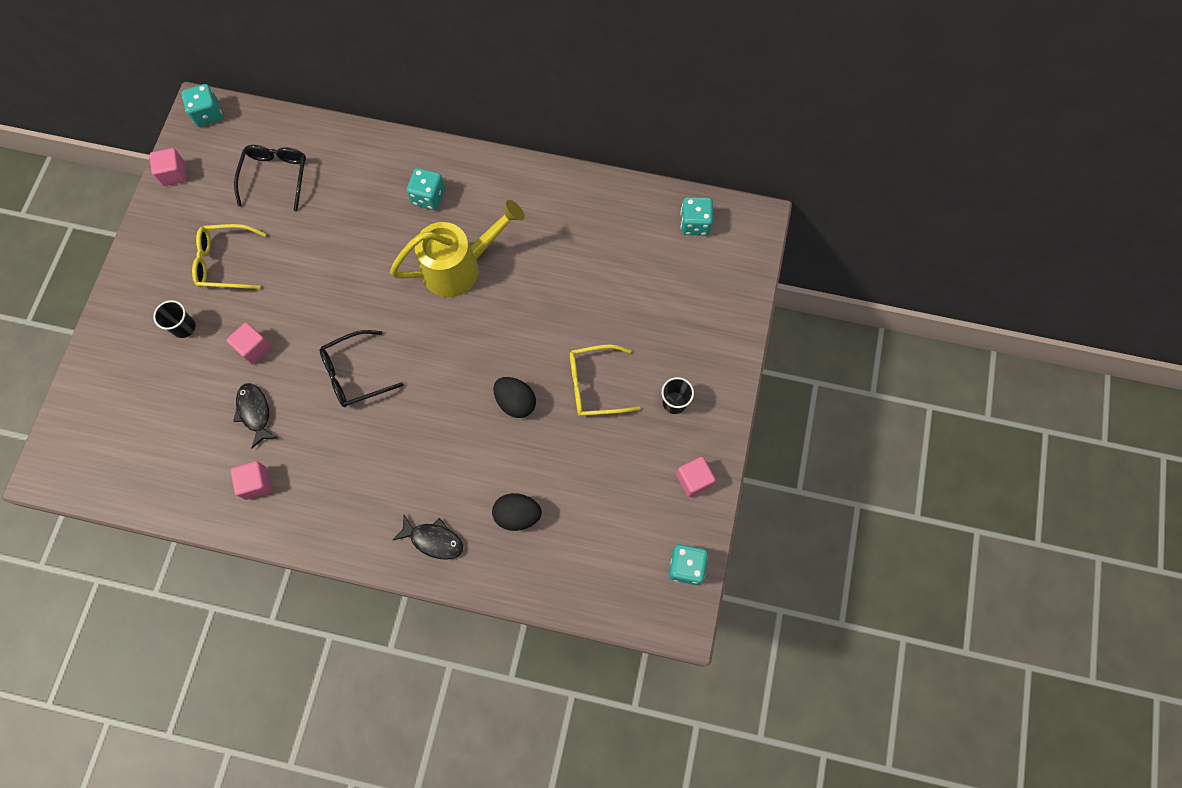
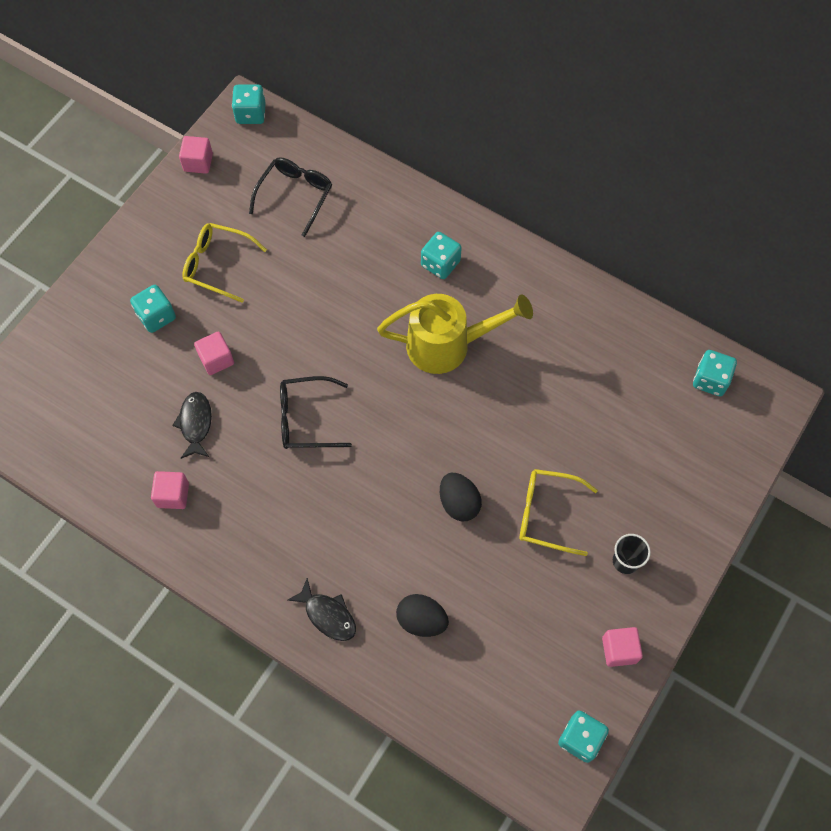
camera: 20 degrees right, 5 degrees down
(184, 327) = (156, 316): black cup -> turquoise dice

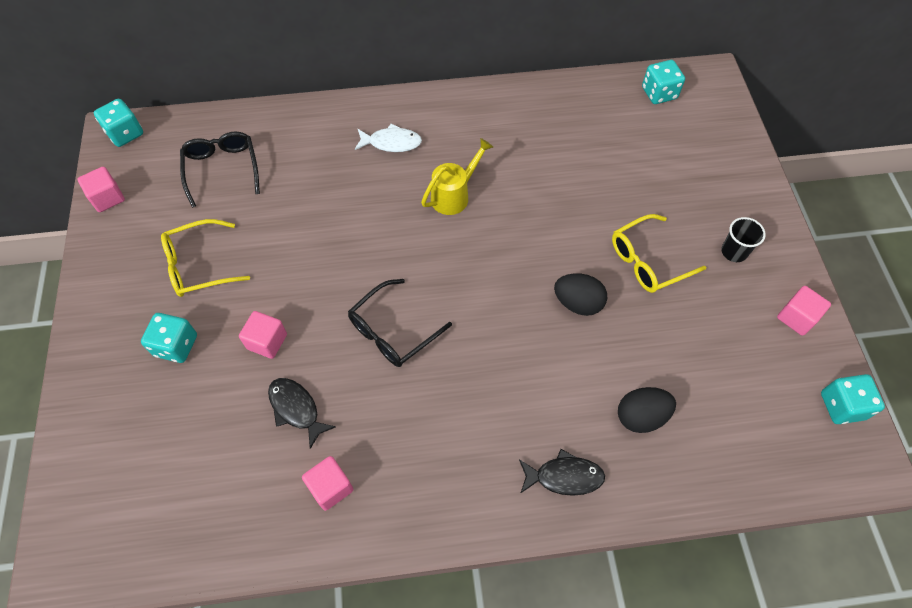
camera: 40 degrees left, 5 degrees down
(440, 264) = (391, 143): turquoise dice -> white fish
(448, 345) = (454, 195): yellow watering can -> yellow watering can, size x0.61

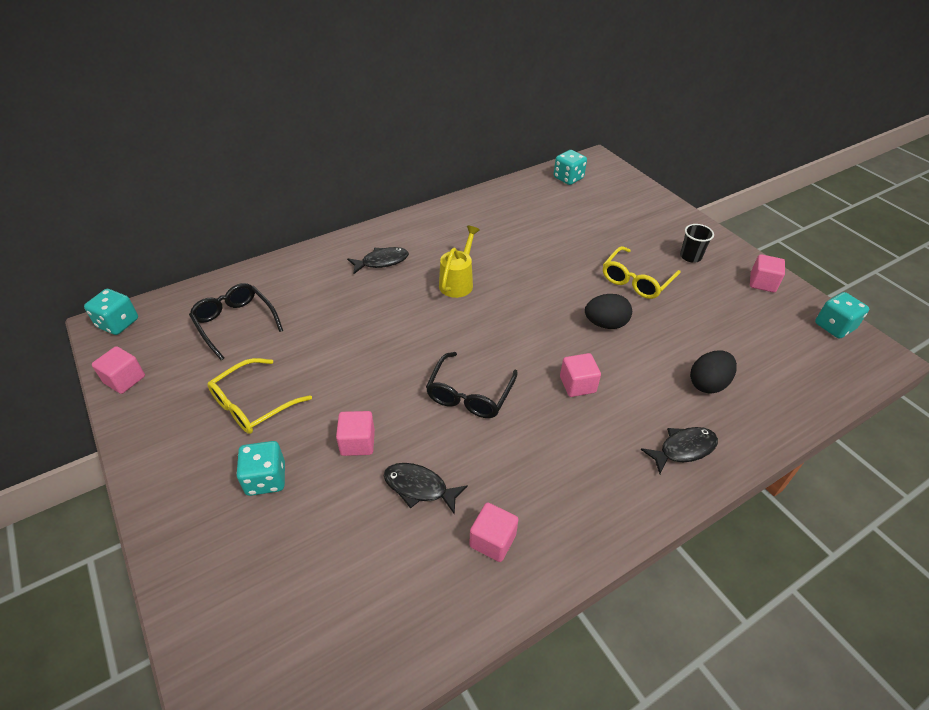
camera: 25 degrees left, 15 degrees down
(391, 143) = (382, 261): white fish -> black fish
(503, 362) = (577, 384): none -> pink cube

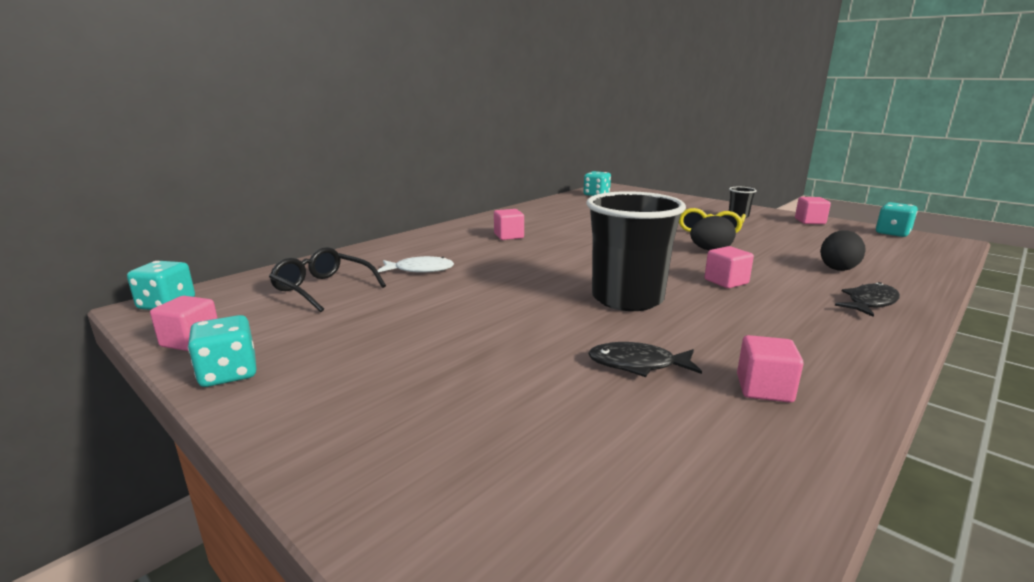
camera: 15 degrees left, 25 degrees down
(253, 404) = (381, 336): yellow glasses -> none
(266, 479) = (437, 388): turquoise dice -> turquoise dice (228, 373)
(322, 307) = (420, 270): none -> white fish
(357, 442) = (533, 345): pink cube -> pink cube (509, 236)
(382, 261) = (464, 242): black fish -> none
(458, 282) = (550, 244): yellow watering can -> none
(469, 394) = (627, 299): black glasses -> black cup

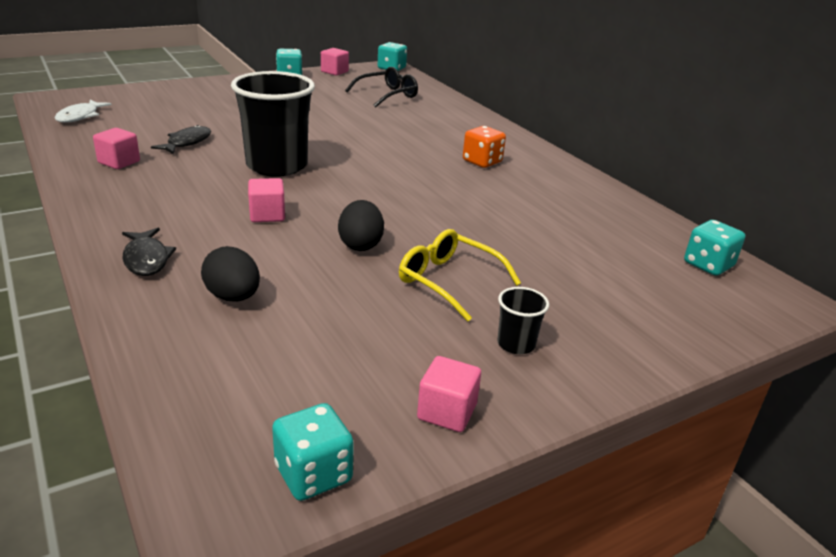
camera: 105 degrees right, 10 degrees up
(420, 270) = (404, 120): white fish -> white fish (80, 116)
(509, 236) = (482, 162): pink cube -> orange dice

